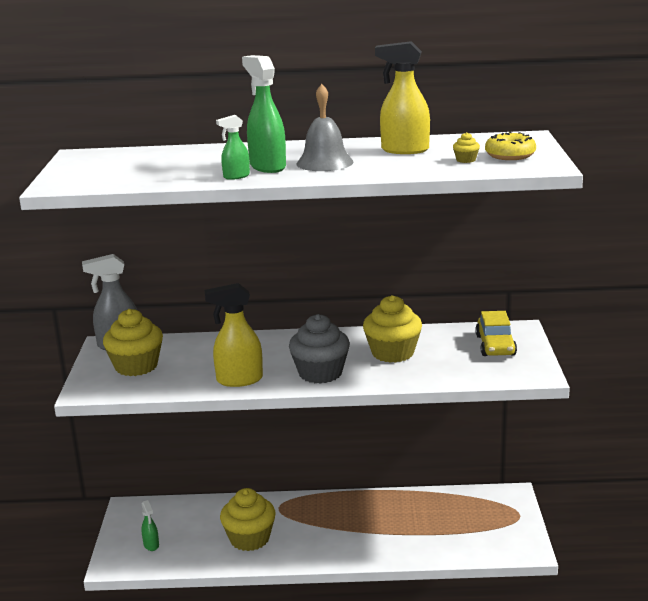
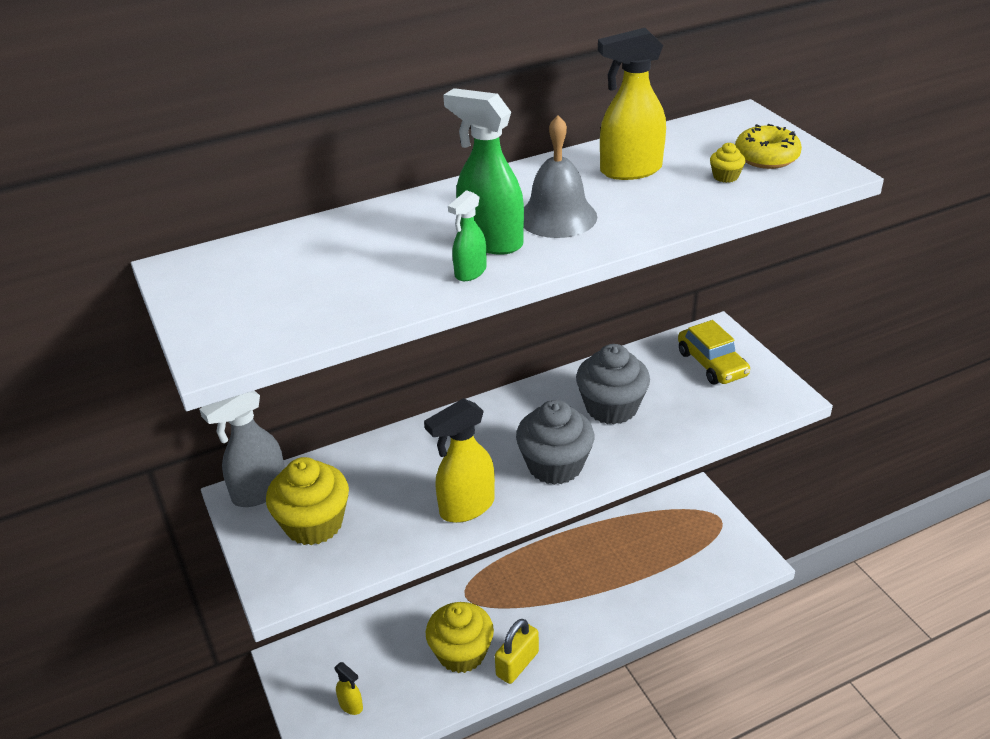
camera: 25 degrees left, 15 degrees up
(151, 545) = (351, 705): green spray bottle -> yellow spray bottle
(284, 557) = (517, 664): none -> yellow padlock
(392, 353) = (611, 407): yellow cupcake -> grey cupcake

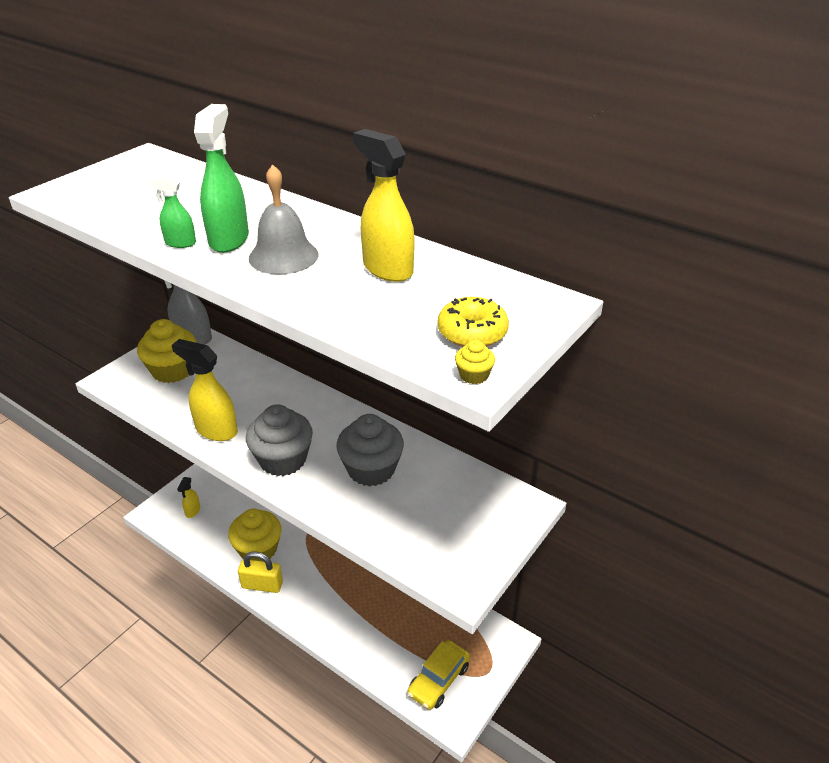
camera: 60 degrees right, 0 degrees up
(712, 364) = (474, 516): yellow car -> yellow car (439, 680)
(725, 176) = (413, 318): yellow cupcake -> yellow cupcake (474, 375)

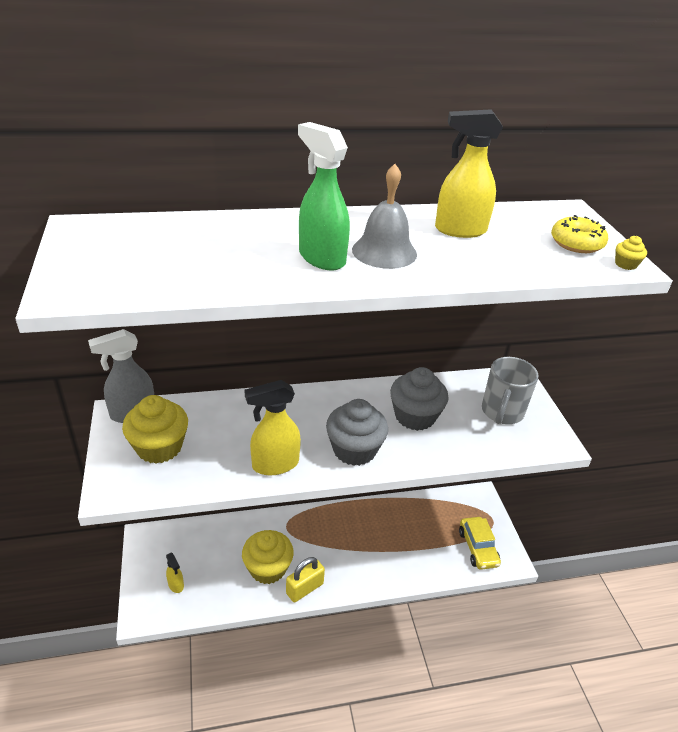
camera: 50 degrees left, 0 degrees up
(180, 243) = (292, 277): green spray bottle -> none
(454, 521) = (502, 412): none -> grey mug

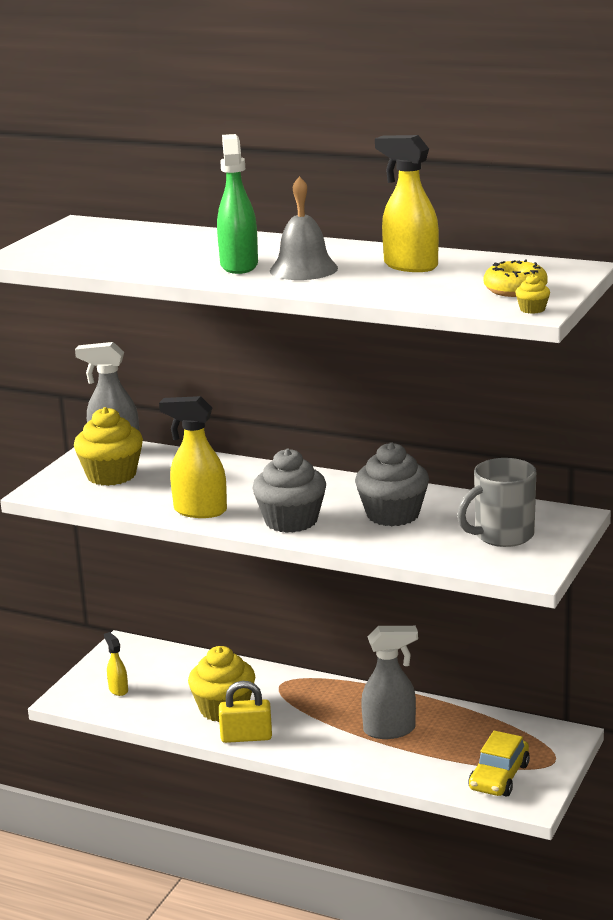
camera: 40 degrees right, 15 degrees down
(176, 585) = (118, 689): yellow spray bottle -> yellow spray bottle turned 150 degrees clockwise
(386, 537) = (390, 730): none -> grey spray bottle

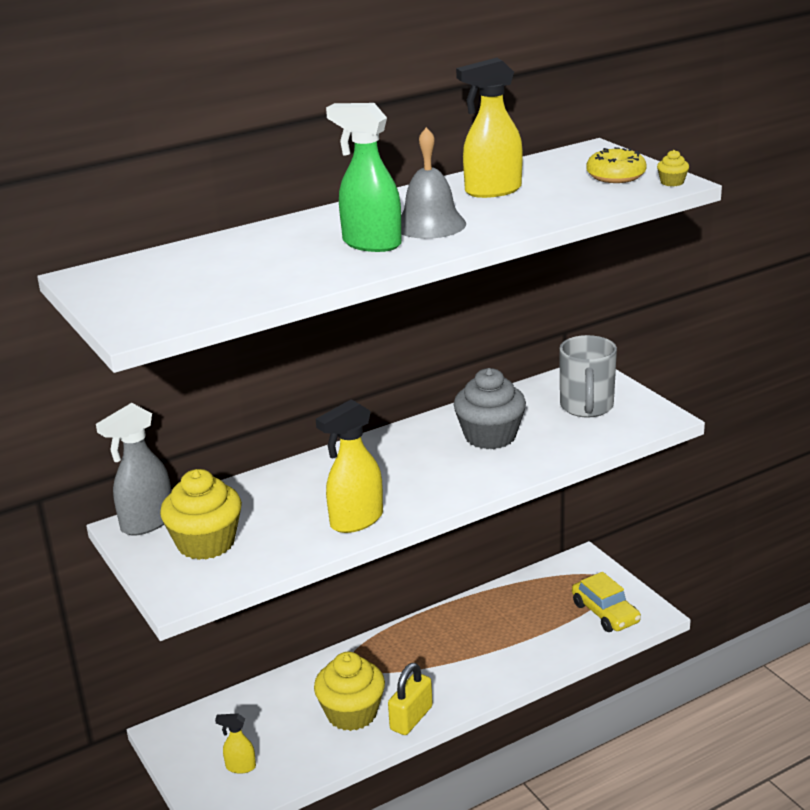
camera: 55 degrees left, 5 degrees up
(291, 521) = (439, 483): grey cupcake -> none
(390, 730) = (487, 637): grey spray bottle -> none

